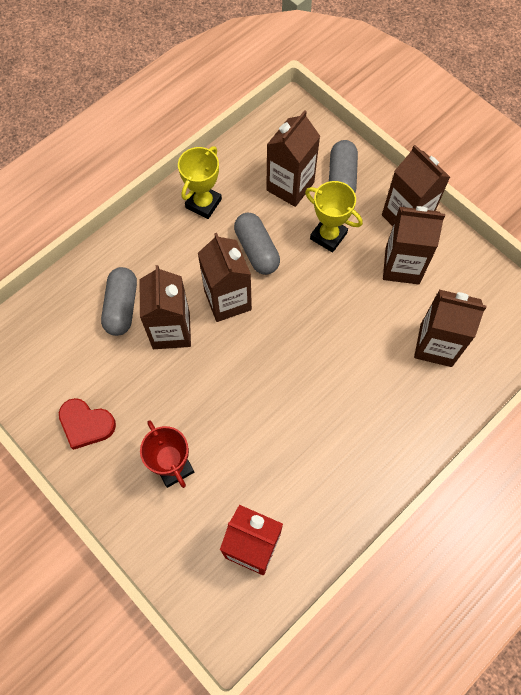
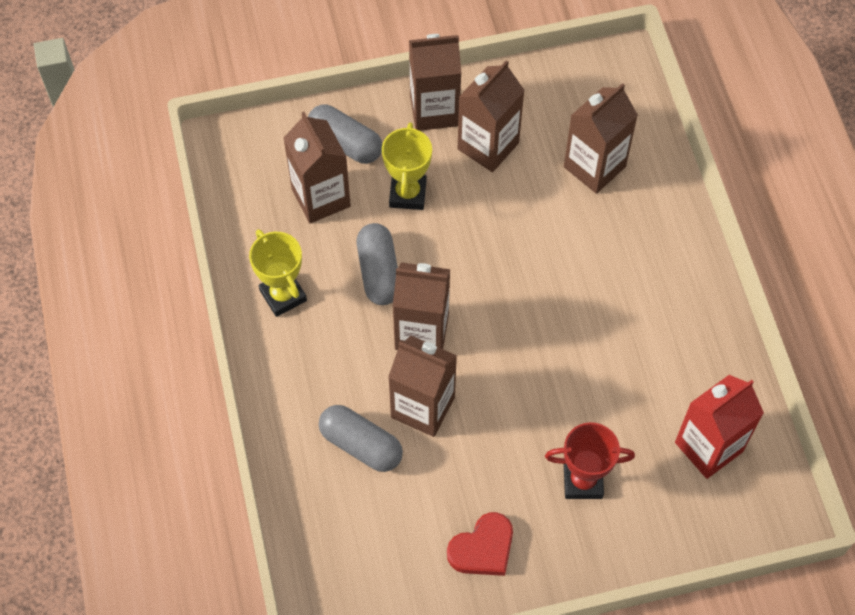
camera: 60 degrees left, 5 degrees down
(257, 250) = (379, 272): grey capsule -> grey capsule turned 75 degrees clockwise
(328, 236) = (407, 194): yellow trophy -> yellow trophy turned 60 degrees counterclockwise

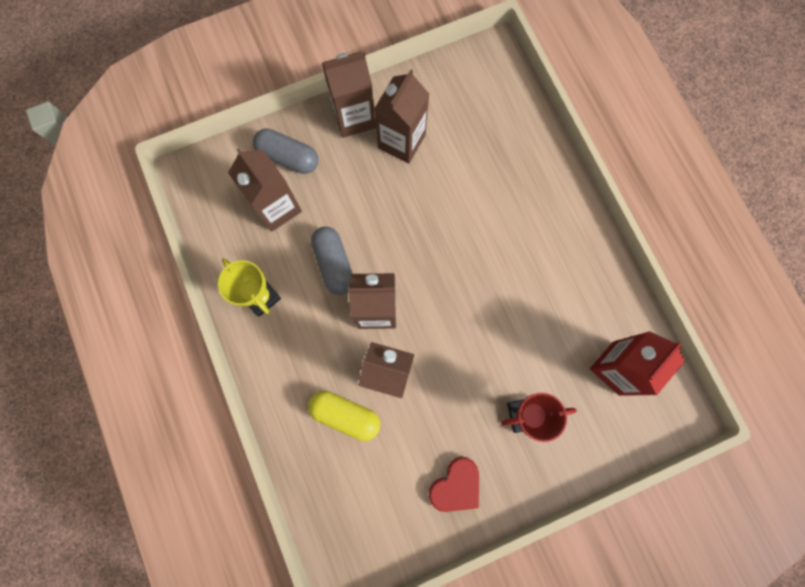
camera: 10 degrees left, 15 degrees up
(361, 445) = (345, 415): grey capsule -> yellow capsule
(407, 194) = (345, 193): yellow trophy -> none
(594, 167) = (488, 145): brown carton -> none

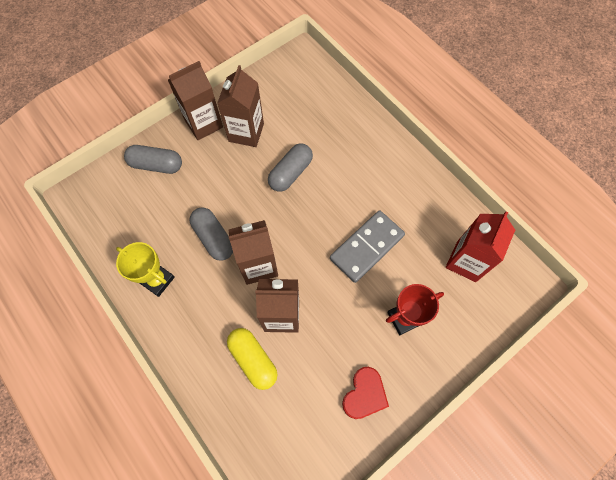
camera: 15 degrees left, 10 degrees down
(277, 207) = (155, 205): brown carton -> none
(345, 415) = (253, 360): yellow capsule -> yellow capsule turned 45 degrees clockwise
(441, 207) = (291, 173): none -> grey capsule
(505, 321) = (367, 247): none -> grey domino

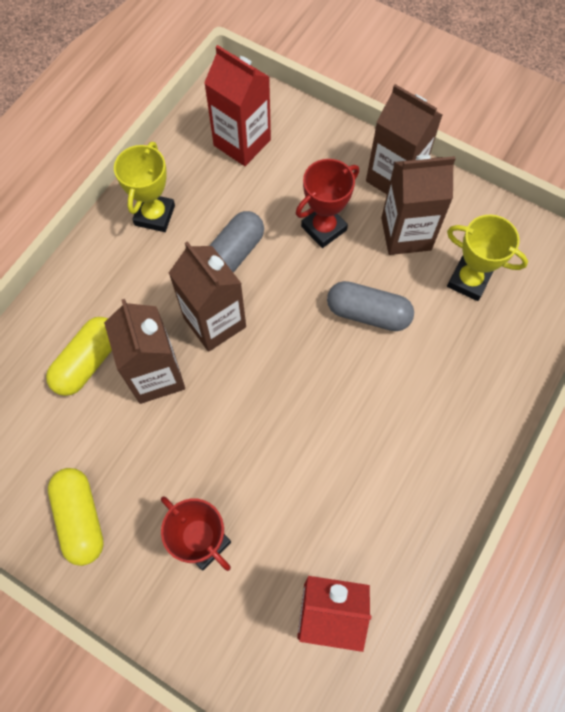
camera: 70 degrees right, 0 degrees up
(128, 204) = (242, 143): none -> red carton
(156, 165) = (308, 150): grey capsule -> none
(220, 176) = (324, 228): none -> red trophy
(292, 112) = (468, 281): none -> yellow trophy
(364, 394) = (81, 518): red heart -> yellow capsule
(367, 247) = (293, 456): grey domino -> none

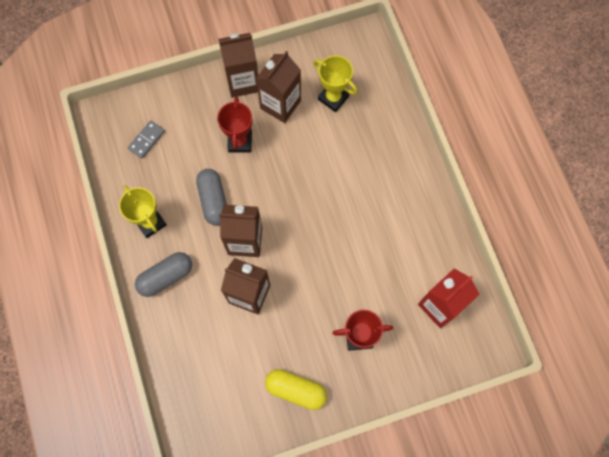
camera: 50 degrees left, 5 degrees up
(88, 362) = (210, 324): yellow capsule -> none
(242, 143) = (146, 140): red carton -> grey domino
(368, 313) = (308, 161): grey capsule -> grey capsule (166, 277)
(468, 281) = (333, 98): yellow trophy -> yellow trophy turned 60 degrees clockwise

